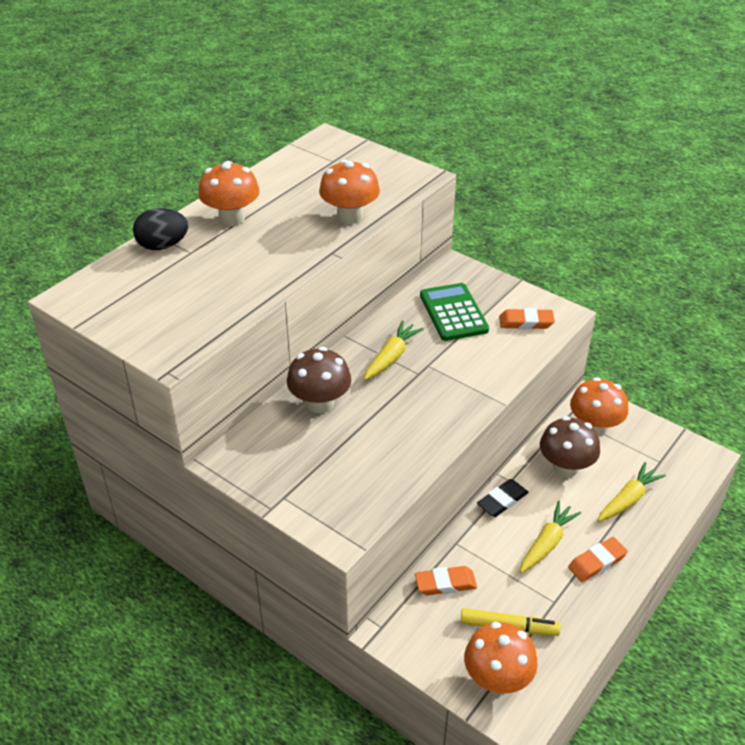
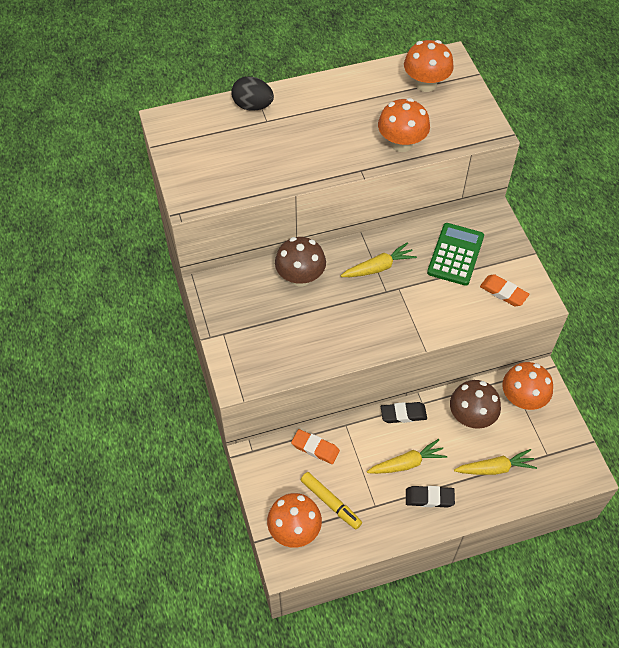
camera: 35 degrees right, 15 degrees up
(232, 218) = (317, 103): orange mushroom -> orange mushroom (425, 84)
(597, 562) = (429, 498): orange eraser -> black eraser

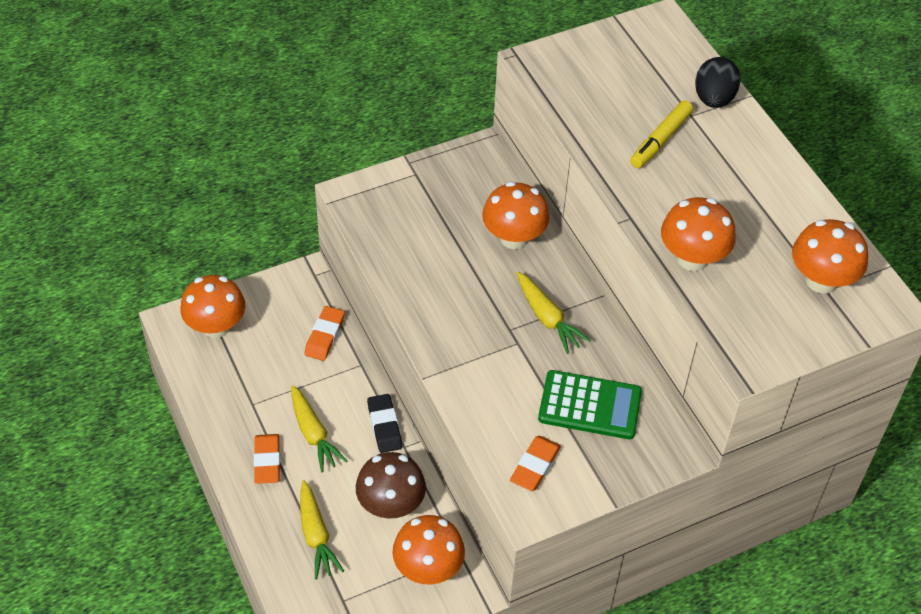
camera: 80 degrees right, 5 degrees down
(300, 277) = (514, 237): brown mushroom -> orange mushroom
(330, 503) = (253, 358): yellow marker -> yellow marker (660, 140)
(429, 498) = (267, 461): black eraser -> orange eraser

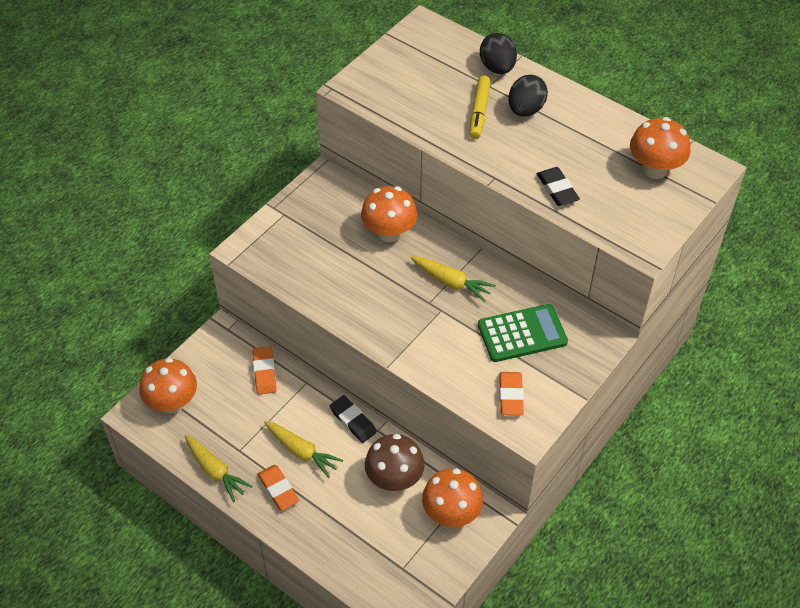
camera: 25 degrees left, 0 degrees up
(316, 535) = (352, 529): yellow carrot -> yellow carrot (215, 471)
(692, 258) = (557, 189): orange mushroom -> black eraser
(715, 157) = (525, 110): none -> black egg

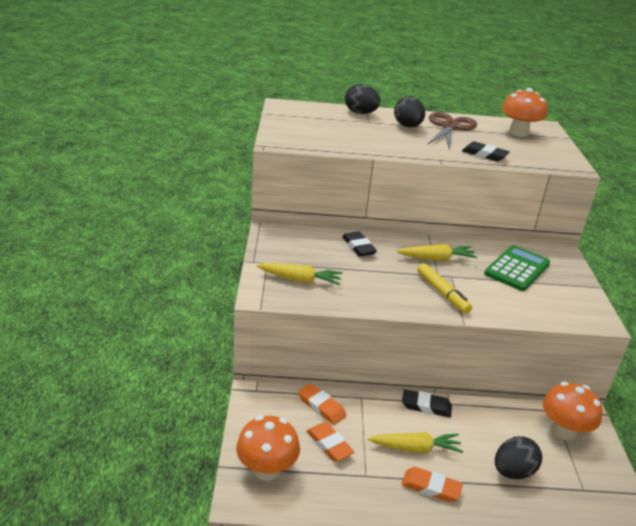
camera: 40 degrees left, 20 degrees down
(215, 471) = (365, 504): yellow carrot -> yellow carrot (300, 280)
(360, 518) = (513, 472): none -> black egg
(389, 233) = (358, 247): orange mushroom -> black eraser
(394, 479) = (501, 429): brown mushroom -> none
(479, 112) = (381, 134): yellow marker -> yellow marker (442, 293)
(510, 396) = (561, 305): orange eraser -> orange eraser (329, 444)
(577, 128) = (449, 127): none -> brown scissors

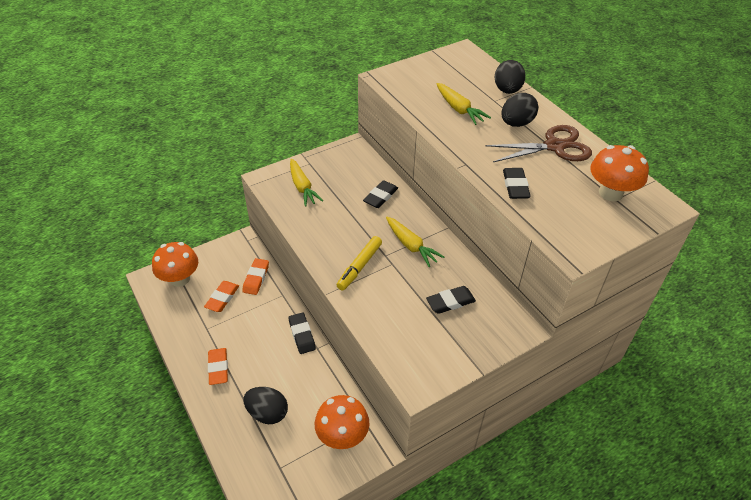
camera: 60 degrees right, 15 degrees up
(416, 448) = (251, 345): yellow carrot -> yellow carrot (459, 109)
(517, 269) = (450, 302): green calculator -> black eraser

